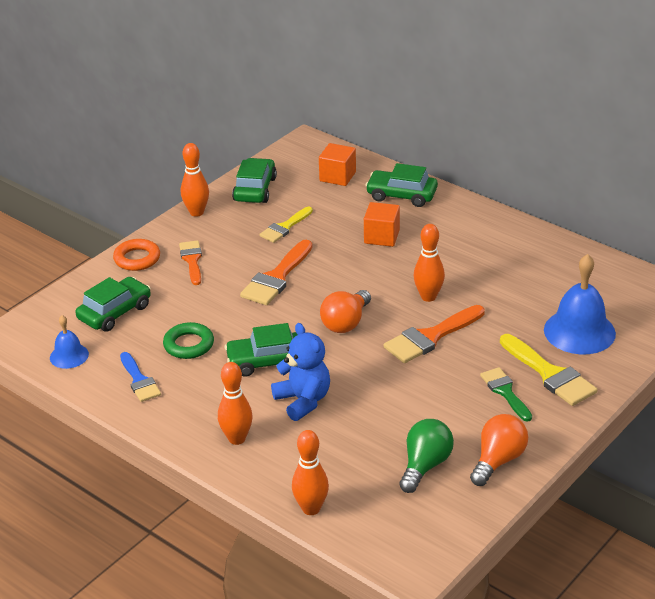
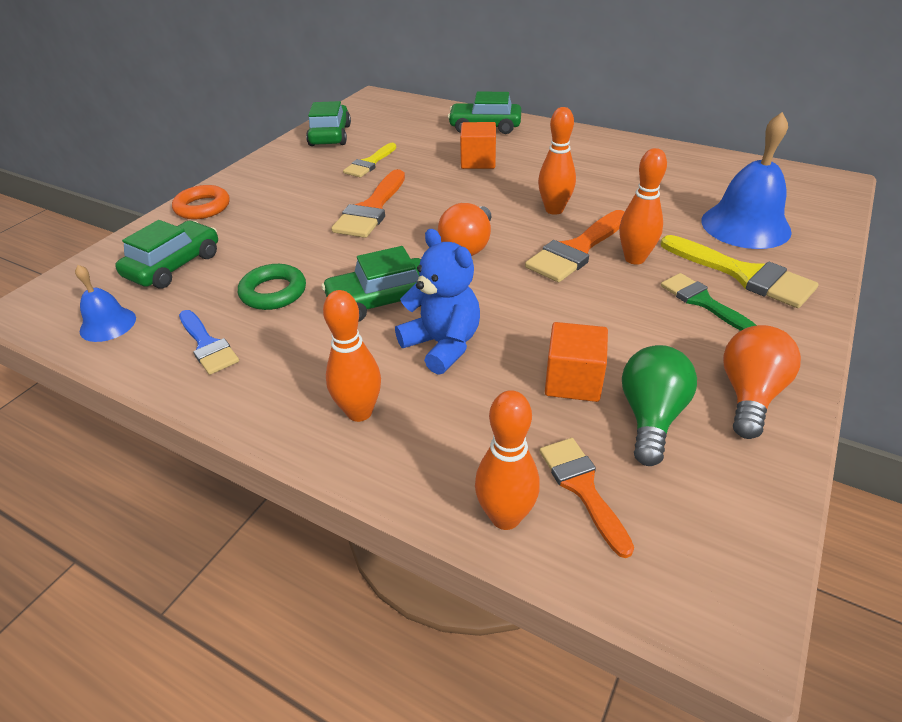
camera: 10 degrees left, 5 degrees up
(192, 260) = (268, 202): orange brush -> orange brush (582, 487)
(196, 212) = (269, 160): orange bowling pin -> orange bowling pin (634, 259)
(337, 176) = (414, 118): orange cube -> orange cube (573, 381)

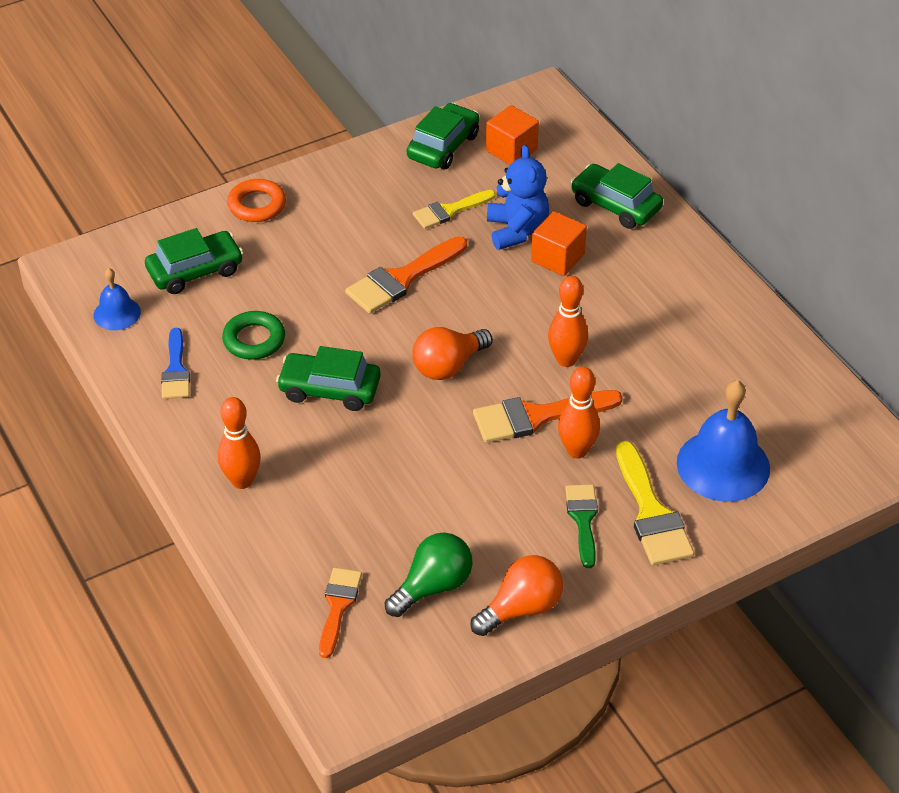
camera: 30 degrees right, 5 degrees up
(442, 345) = (342, 455): blue teddy bear -> blue teddy bear (517, 231)
(505, 517) = (275, 598): orange bowling pin -> none
(573, 381) = (407, 533): orange cube -> orange cube (511, 150)

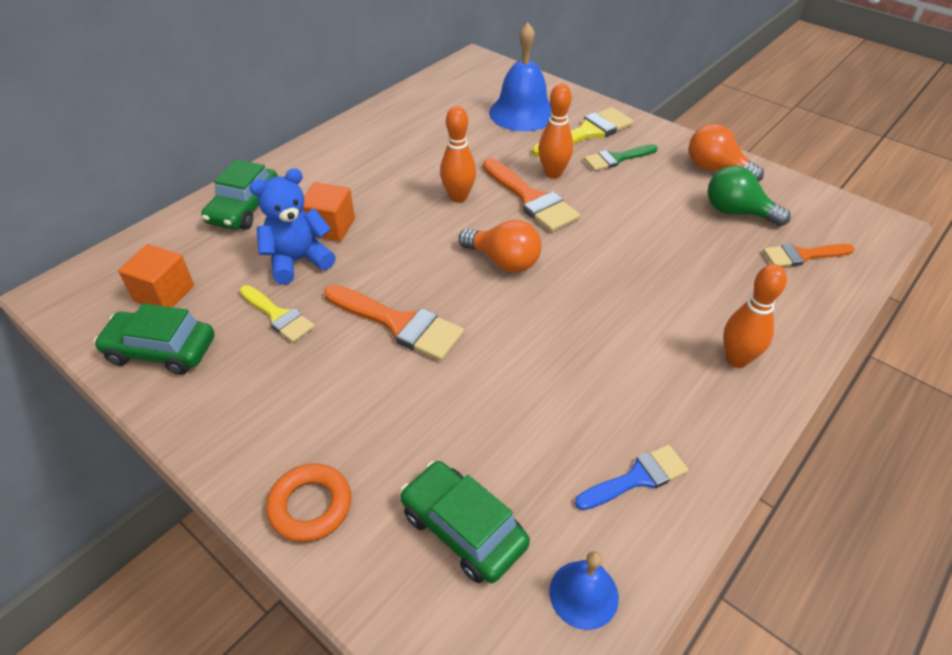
camera: 110 degrees left, 0 degrees up
(254, 340) = (549, 419): green ring -> none
(329, 389) = (581, 332): green car -> none

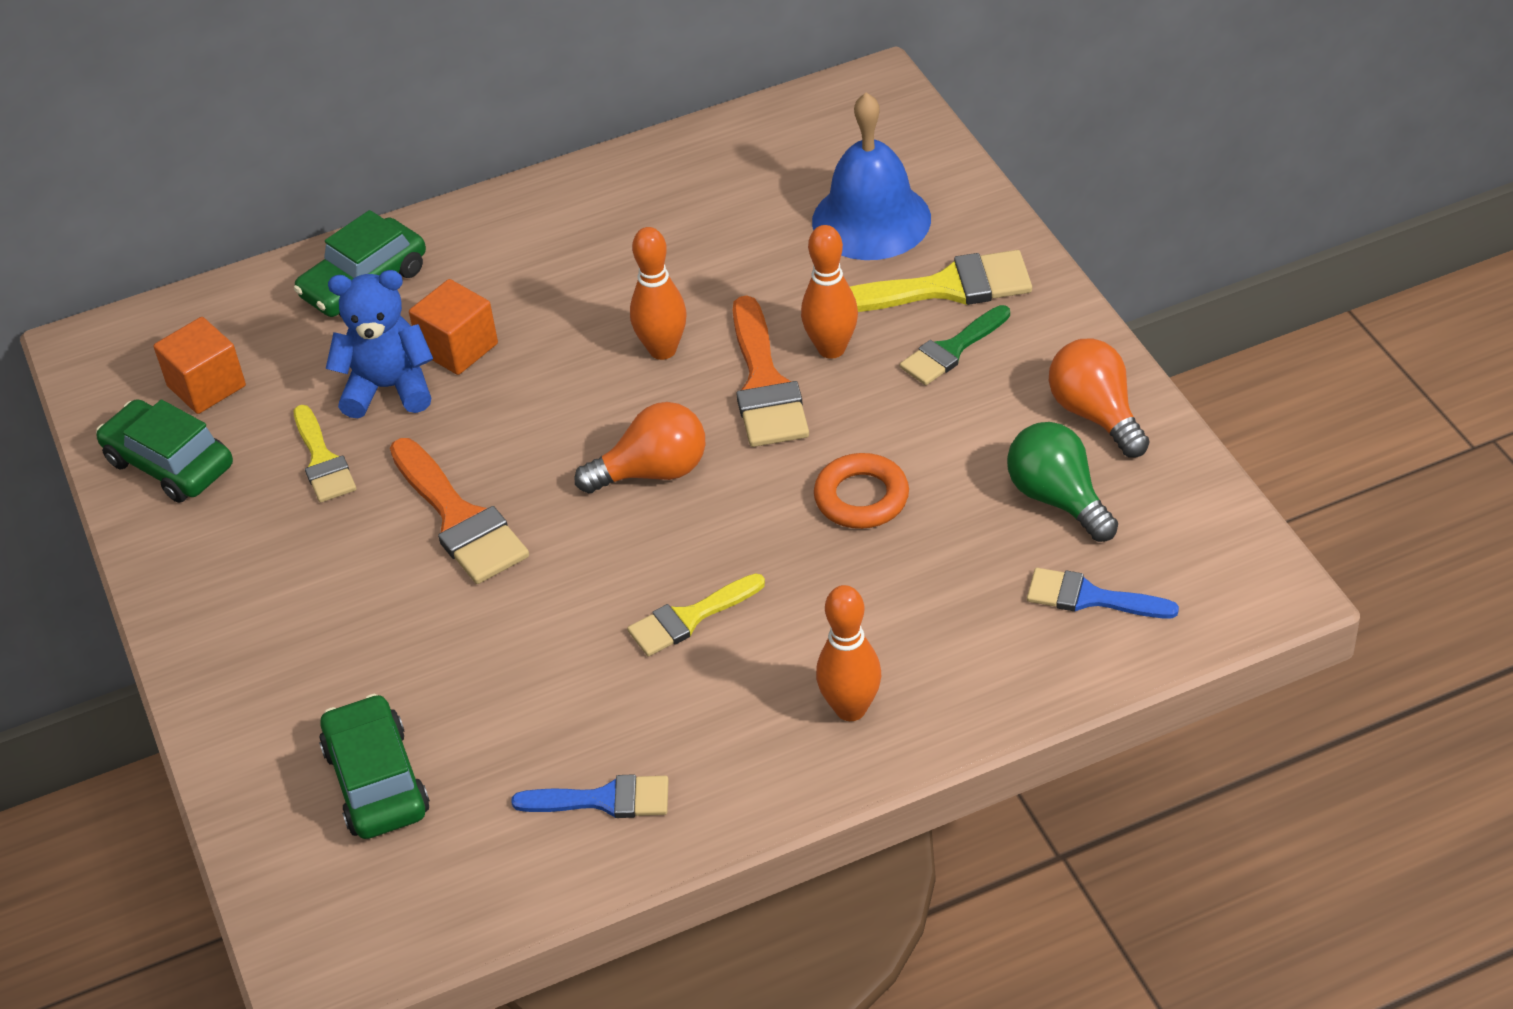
camera: 30 degrees right, 0 degrees up
(310, 506) = (236, 700): orange ring -> orange ring (861, 497)
(504, 261) = (653, 472): orange light bulb -> orange light bulb turned 75 degrees counterclockwise
(583, 594) = (454, 889): blue bell -> none
(594, 338) = (689, 618): none -> yellow brush
(616, 159) = (951, 350): green brush -> green brush turned 45 degrees counterclockwise
(802, 255) = (1090, 597): orange brush -> blue brush

